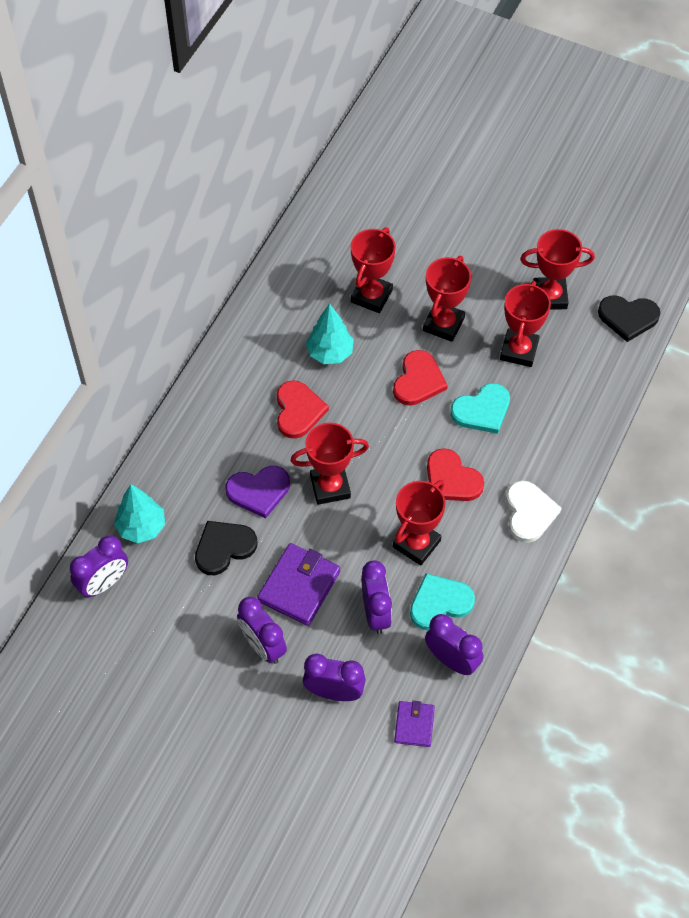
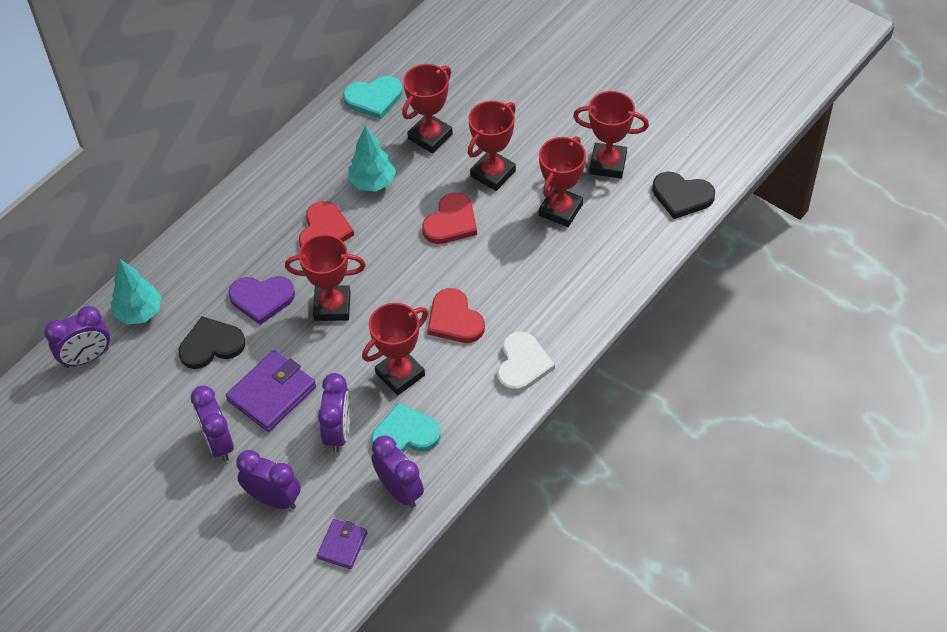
camera: 15 degrees right, 5 degrees down
(482, 410) = (505, 260): turquoise heart -> turquoise heart (374, 98)

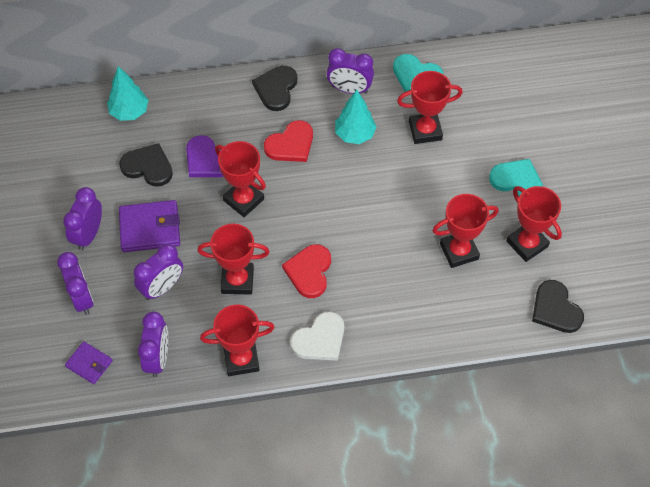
camera: 40 degrees right, 5 degrees up
(87, 358) = (73, 117): purple clock -> purple clock (349, 89)
(259, 195) = (276, 89): none -> black heart
(342, 545) = (89, 364): purple wallet -> purple wallet turned 60 degrees clockwise
(405, 434) = (199, 323): turquoise heart -> turquoise heart (517, 181)
(451, 222) = (377, 202): red heart -> none
(493, 173) = (440, 189): red trophy -> red trophy (241, 359)

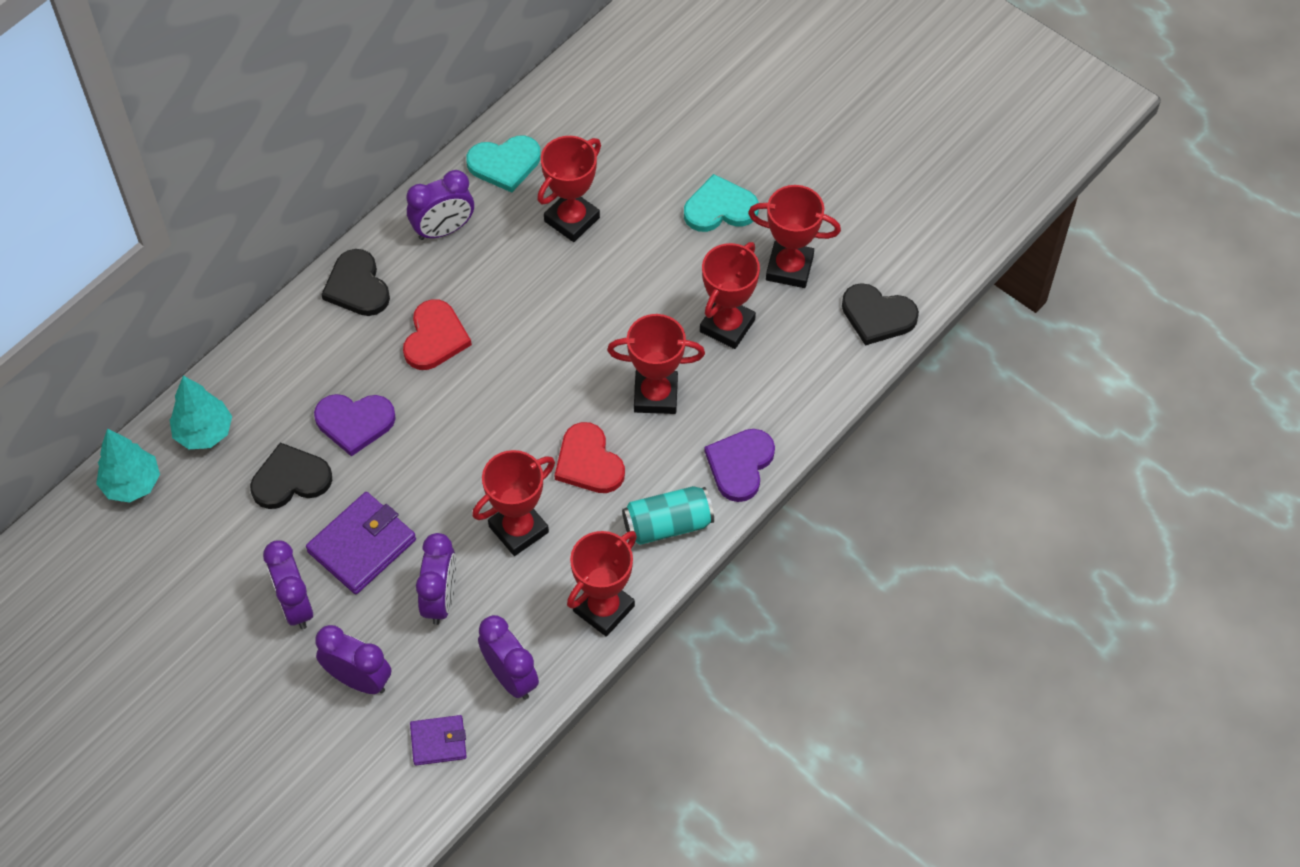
camera: 40 degrees left, 0 degrees up
(243, 200) = (440, 437): red trophy -> red trophy (655, 395)
(320, 339) = (667, 524): white heart -> turquoise can
(355, 134) = (497, 277): turquoise tree -> turquoise tree (132, 484)
(392, 336) = (740, 465): none -> purple heart

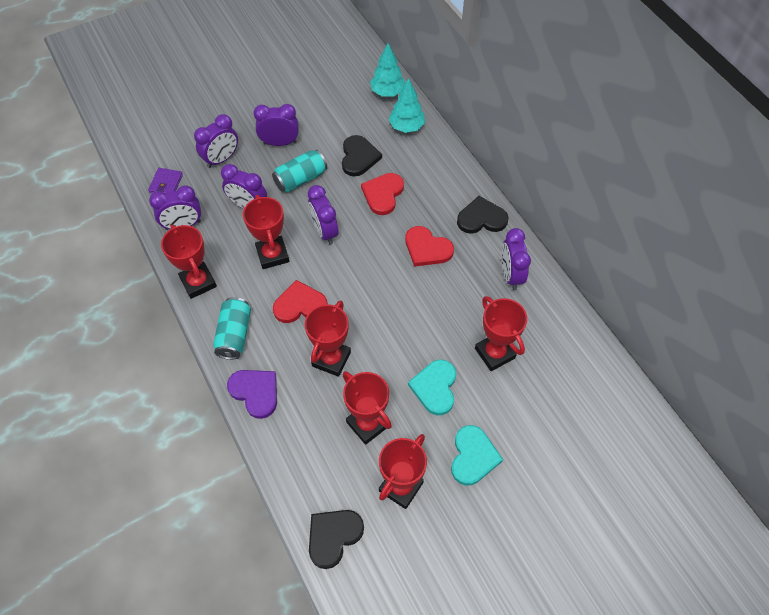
camera: 110 degrees right, 0 degrees up
(354, 422) = (383, 194): purple heart -> red heart
(362, 545) = (300, 179): purple wallet -> turquoise can
(452, 476) = (324, 231): none -> purple clock
(504, 164) = (556, 326): turquoise heart -> turquoise heart (435, 387)

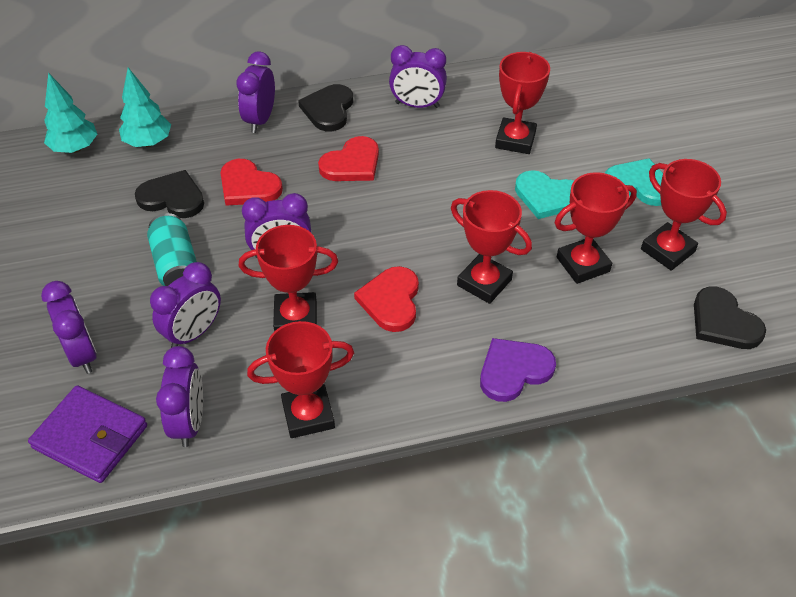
camera: 75 degrees left, 10 degrees down
(166, 184) = (90, 437): purple wallet -> purple wallet, size x1.70
(234, 334) = (415, 381): turquoise can -> none
(280, 143) = (93, 277): purple clock -> purple clock (260, 120)
(494, 353) = (515, 140): red trophy -> red trophy turned 60 degrees counterclockwise

